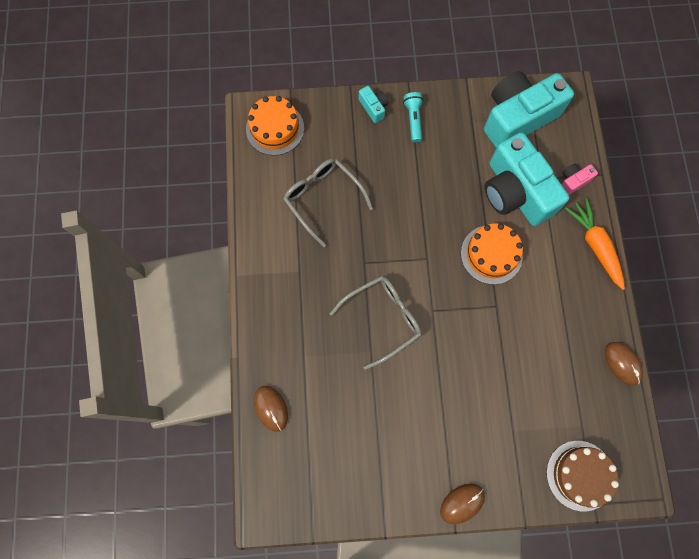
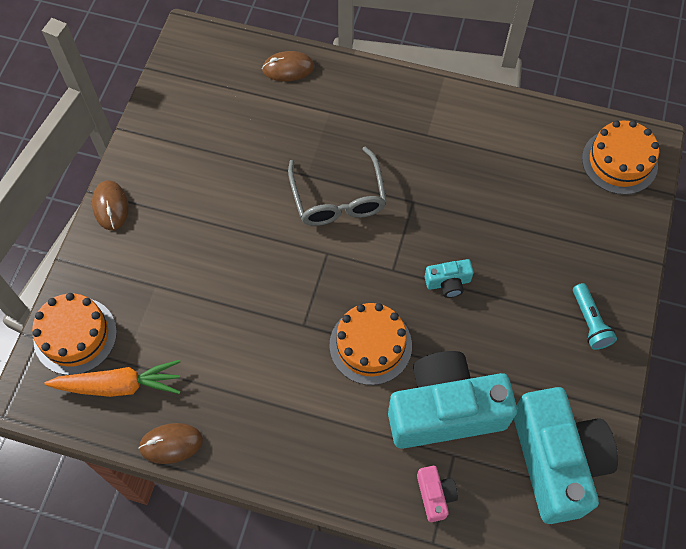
camera: 110 degrees right, 10 degrees down
(323, 199) = (508, 184): grey glasses -> none
(373, 108) = (621, 280): turquoise camera -> turquoise camera (448, 283)
(413, 120) = (590, 322): turquoise flashlight -> turquoise flashlight turned 60 degrees clockwise
(580, 475) = (75, 335): brown cake -> orange cake
(595, 245) = (334, 482): orange carrot -> orange carrot (119, 385)

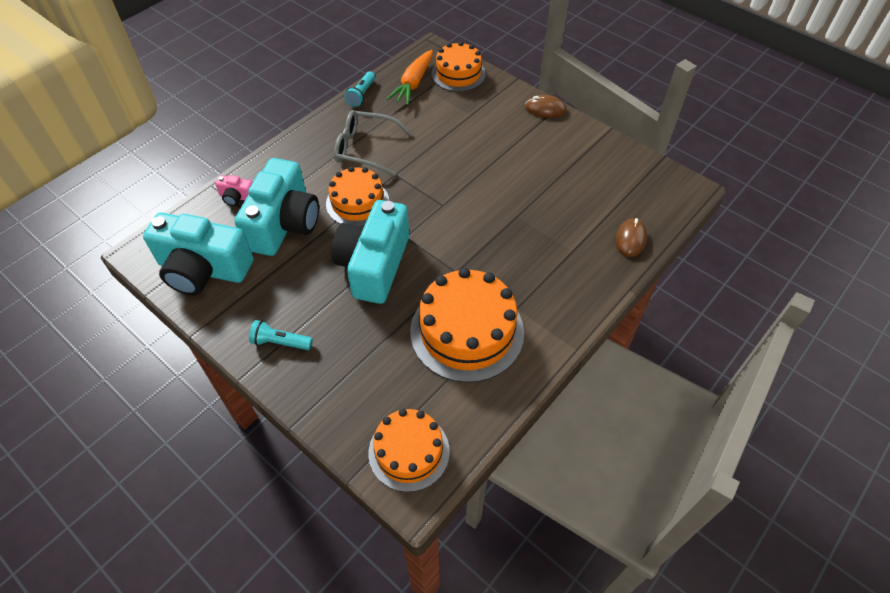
camera: 115 degrees right, 10 degrees down
(171, 444) = (362, 95): brown mouse -> turquoise flashlight
(338, 198) = (485, 227): grey glasses -> grey glasses (365, 149)
(448, 283) = (374, 265): turquoise camera -> turquoise camera, size x2.41
(477, 165) = (467, 331): none -> orange cake

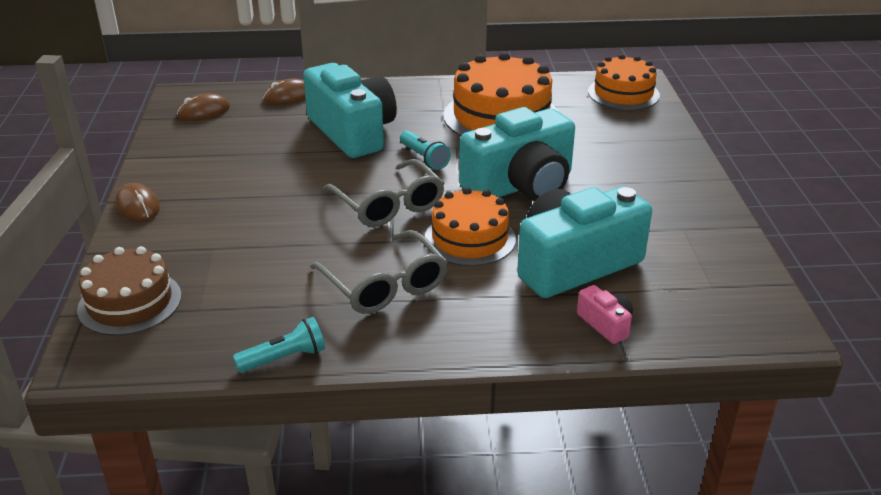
camera: 135 degrees left, 20 degrees down
(203, 269) = (707, 272): turquoise camera -> turquoise camera (352, 132)
(280, 342) = (669, 181): turquoise flashlight -> turquoise flashlight (424, 158)
(413, 83) = (200, 328): orange carrot -> none
(429, 195) = (389, 205): none -> grey glasses
(458, 74) = (130, 302): orange cake -> brown cake
(647, 186) = (203, 111): none -> brown mouse

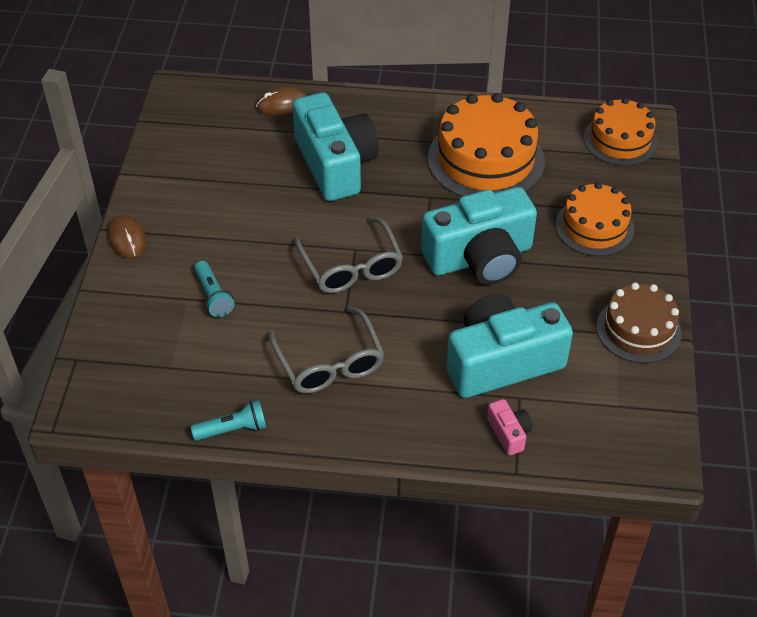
camera: 10 degrees right, 15 degrees up
(130, 302) = (113, 352): brown cake -> brown cake (638, 329)
(203, 111) = (197, 117): brown mouse -> none
(424, 158) = (397, 209): turquoise flashlight -> turquoise flashlight (213, 296)
(470, 239) = (416, 318): orange cake -> orange cake (594, 227)

